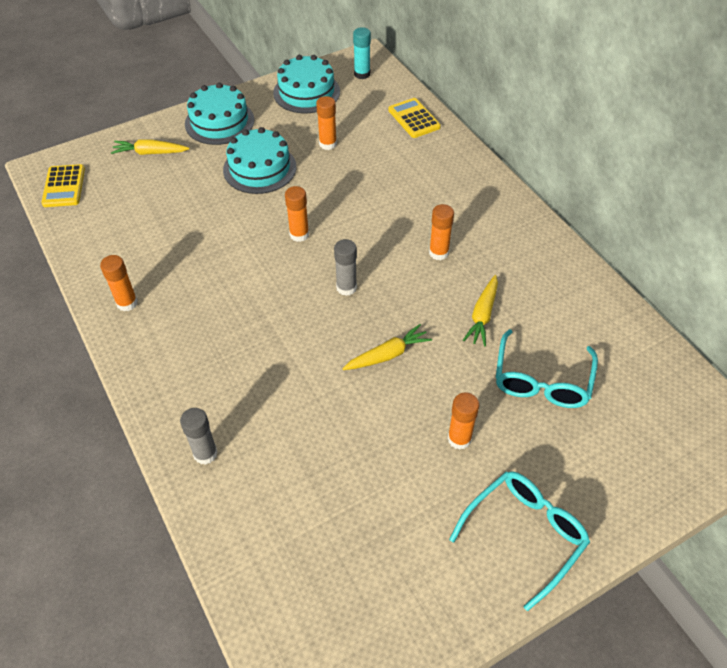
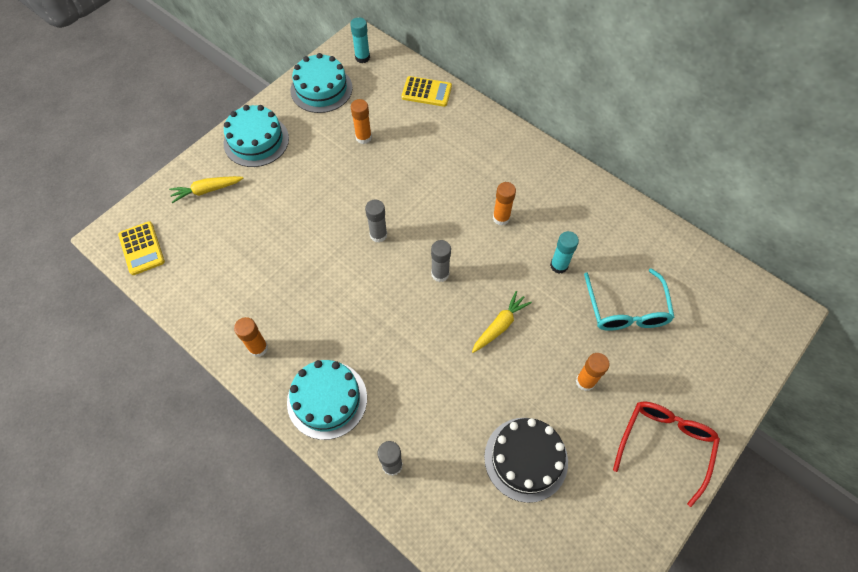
camera: 20 degrees left, 10 degrees up
(259, 168) = (314, 179): turquoise cake -> turquoise cake (327, 399)
(299, 234) = (378, 235): orange glue stick -> grey glue stick
(353, 495) = (526, 459): none -> black cake
(414, 119) = (426, 92): yellow calculator -> yellow calculator turned 150 degrees clockwise
(482, 315) = (559, 265): yellow carrot -> turquoise glue stick
(525, 534) = (664, 445): turquoise glasses -> red glasses

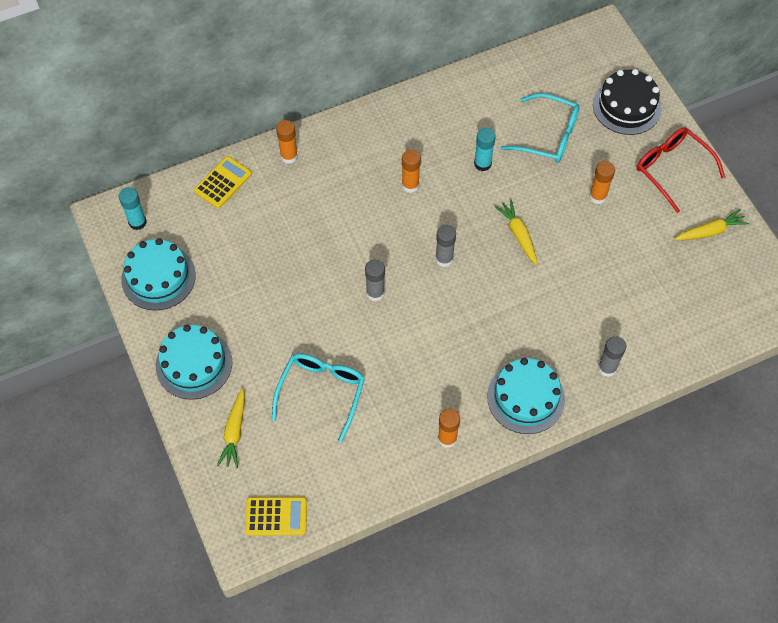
camera: 65 degrees left, 0 degrees up
(265, 234) = (321, 392): none -> turquoise glasses
(363, 137) = (249, 262): orange glue stick -> orange glue stick (289, 156)
(526, 459) = (643, 268): black cake -> black cake (627, 106)
(611, 515) = (710, 231): none -> yellow carrot

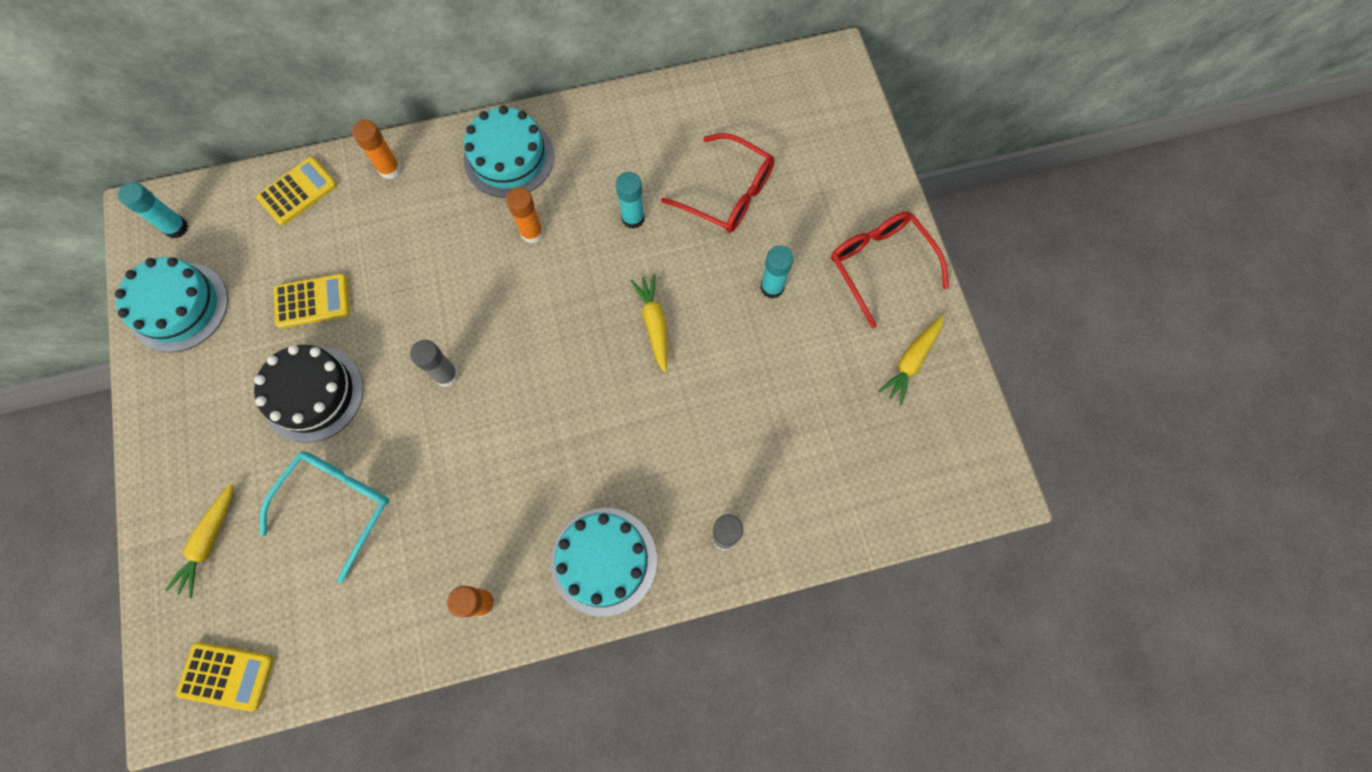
camera: 10 degrees right, 10 degrees up
(194, 364) = (187, 435): turquoise cake -> turquoise cake (509, 158)
(259, 258) = (312, 301): none -> yellow calculator
(444, 259) = (548, 342): grey glue stick -> none
(548, 136) = (728, 193): turquoise glasses -> red glasses
(597, 196) = (772, 287): orange glue stick -> turquoise glue stick
(627, 106) = (840, 168): black cake -> black cake (313, 394)
(710, 231) = (911, 361): yellow carrot -> yellow carrot turned 135 degrees clockwise

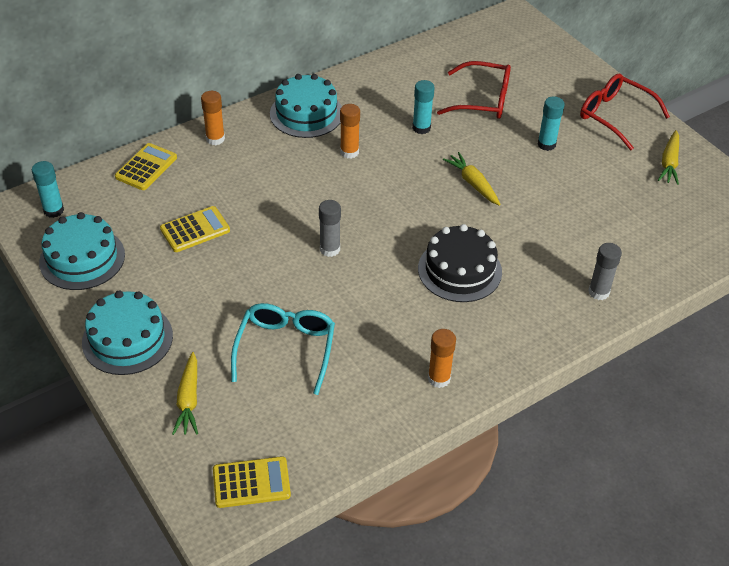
camera: 20 degrees left, 25 degrees down
(313, 394) = (227, 285): black cake -> black cake (459, 270)
(604, 561) = (517, 329): turquoise cake -> turquoise cake (127, 339)

